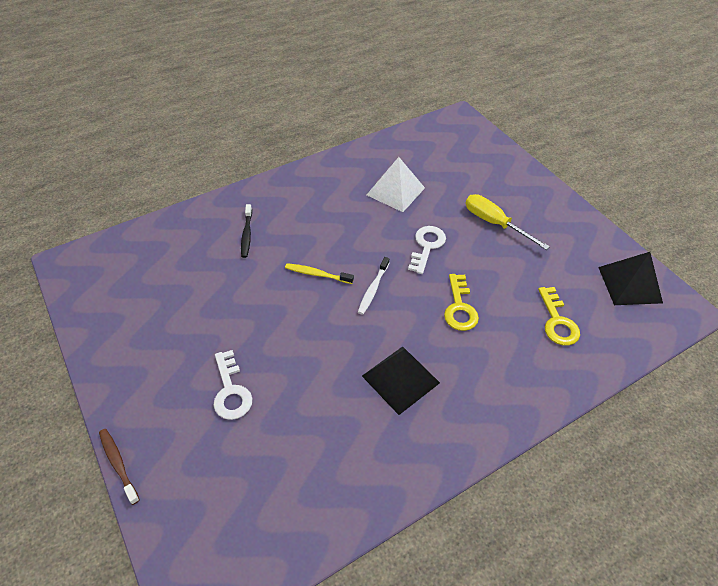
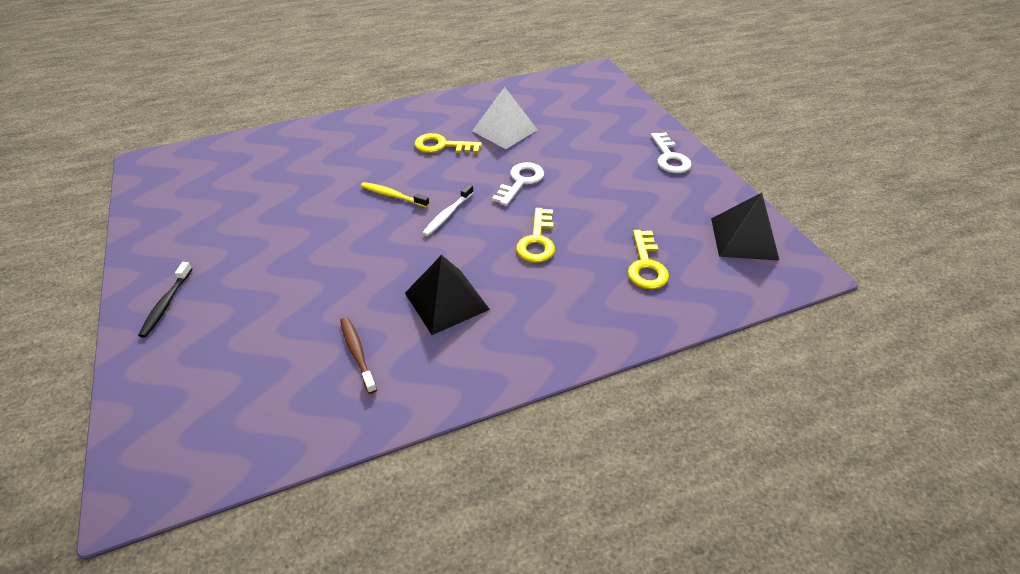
camera: 10 degrees right, 5 degrees down
(118, 464) = (115, 344): brown toothbrush -> brown toothbrush (357, 353)
(231, 391) = (259, 291): white key -> white key (669, 157)
(247, 234) = (334, 154): black toothbrush -> black toothbrush (166, 304)
(344, 214) = (442, 146): none -> yellow key
(494, 223) = (603, 167): yellow screwdriver -> none

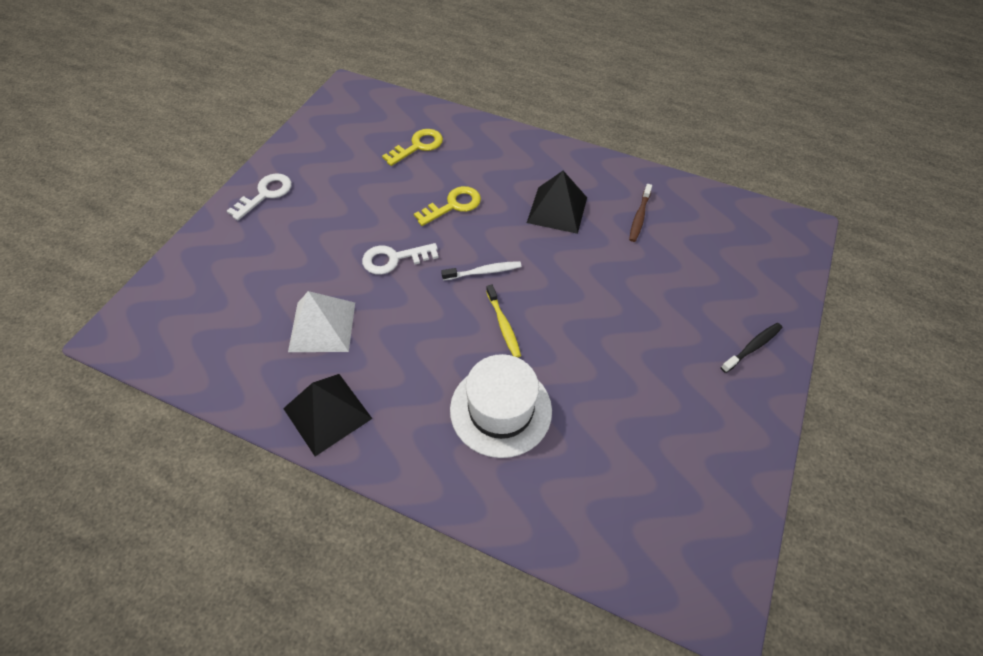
camera: 135 degrees left, 10 degrees up
(346, 160) = (501, 409): none -> white hat
(442, 146) = (398, 354): yellow key -> none
(744, 238) = (341, 119): black pyramid -> black pyramid (327, 413)

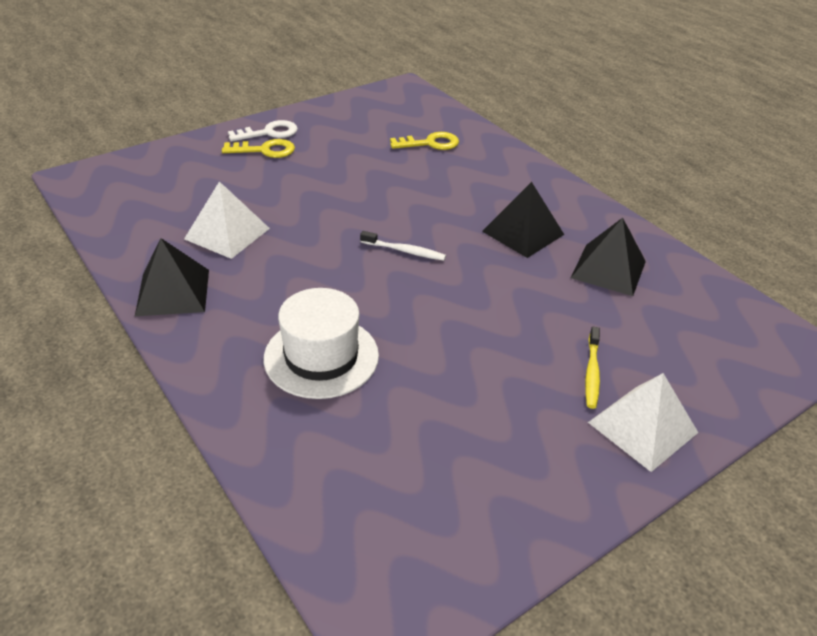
camera: 30 degrees right, 15 degrees down
(394, 259) = (332, 212): white key -> none
(453, 205) = (423, 194): yellow key -> yellow key (265, 150)
(503, 325) = (385, 296): yellow toothbrush -> yellow toothbrush (592, 372)
(639, 217) = (608, 269): brown toothbrush -> black pyramid
(752, 347) = (643, 427): black toothbrush -> white pyramid

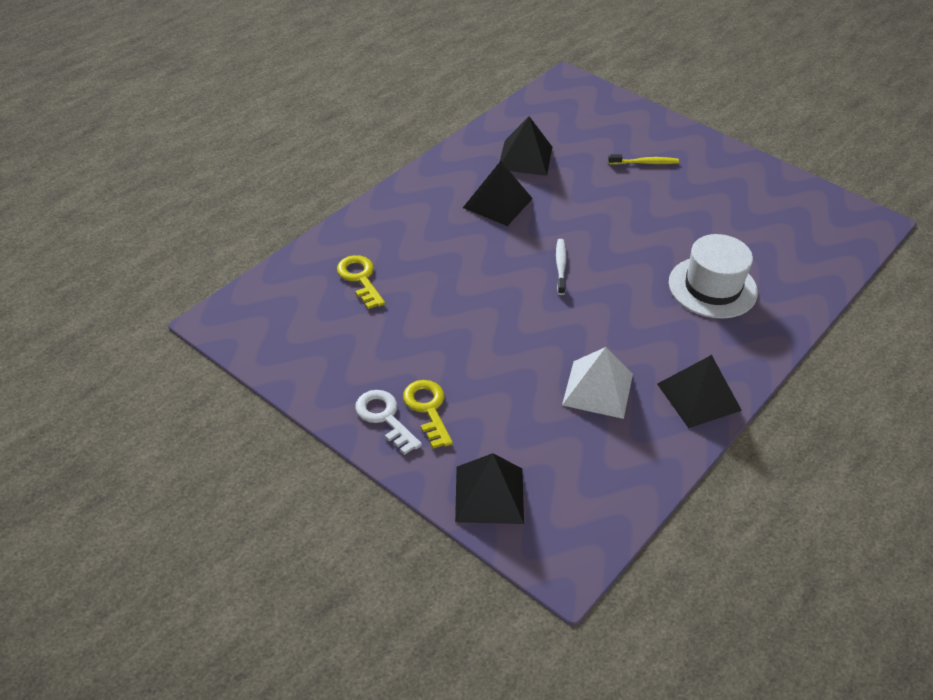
camera: 105 degrees left, 5 degrees up
(164, 161) = (489, 494): none -> black pyramid
(643, 427) = (679, 143): white pyramid -> none

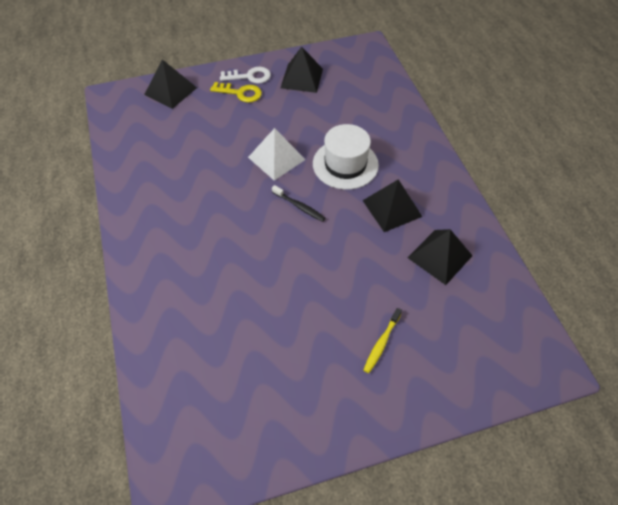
camera: 125 degrees right, 10 degrees up
(360, 278) = (362, 108): yellow key -> none
(560, 266) = (299, 206): white toothbrush -> black toothbrush
(598, 389) = (188, 165): white pyramid -> white pyramid (276, 158)
(698, 397) = (137, 208): black pyramid -> black pyramid (302, 78)
(712, 287) = (208, 283): white hat -> white hat (345, 164)

